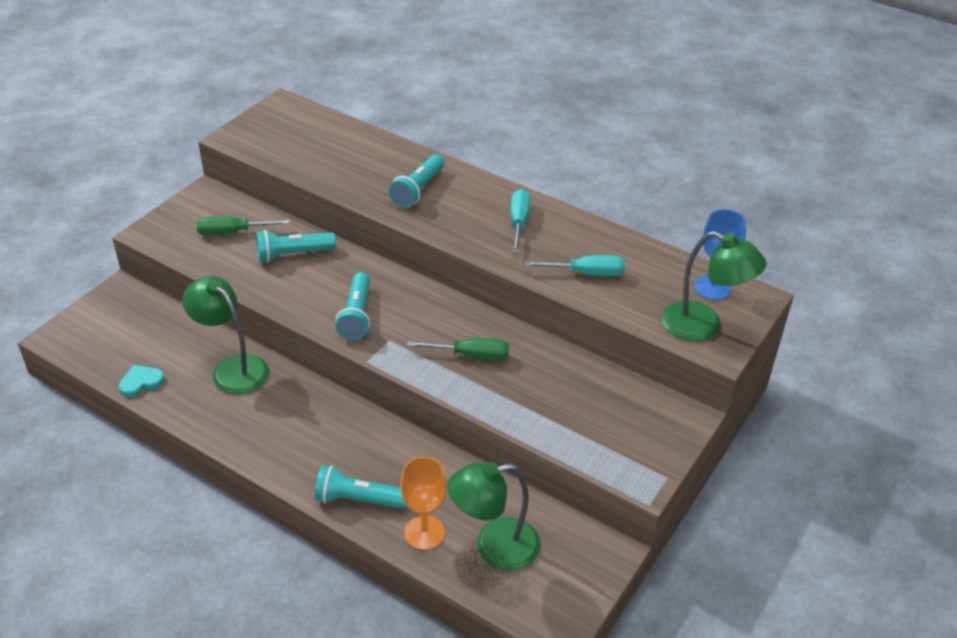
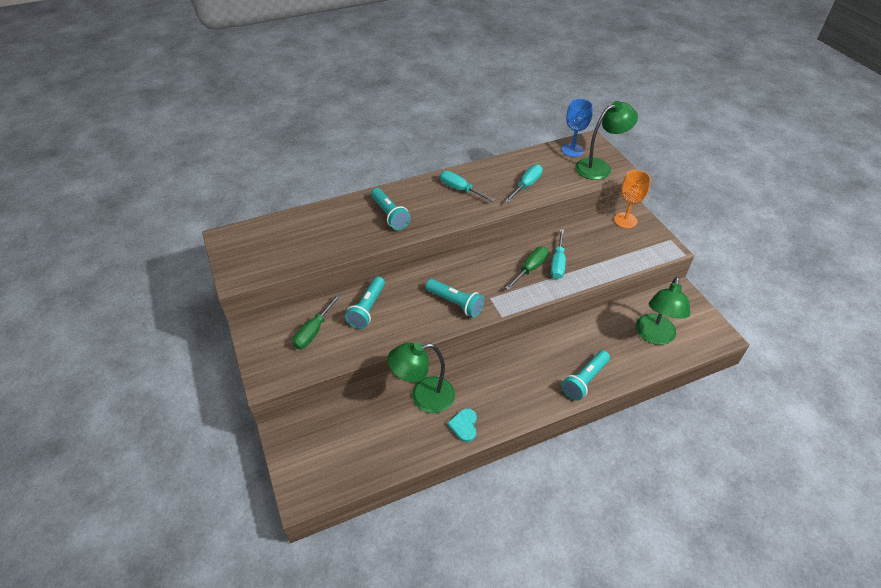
camera: 55 degrees left, 5 degrees up
(141, 382) = (396, 457): turquoise heart -> turquoise heart (464, 426)
(424, 533) = (627, 361): orange goblet -> orange goblet (625, 220)
(505, 377) = (557, 263): none -> turquoise screwdriver

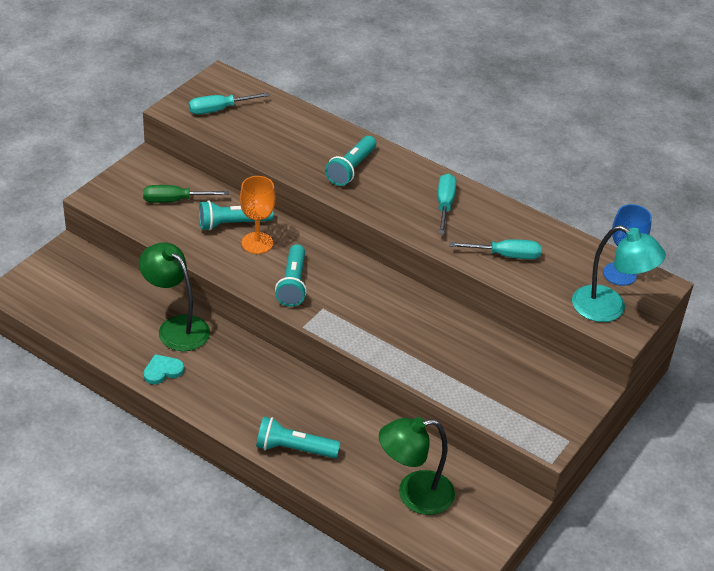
camera: 55 degrees right, 5 degrees down
(530, 269) = (397, 326): green screwdriver -> none
(557, 263) = (428, 346): turquoise screwdriver -> turquoise screwdriver (219, 109)
(599, 167) = (609, 309): green lamp -> turquoise lamp
(625, 220) = (566, 386): orange goblet -> orange goblet (257, 243)

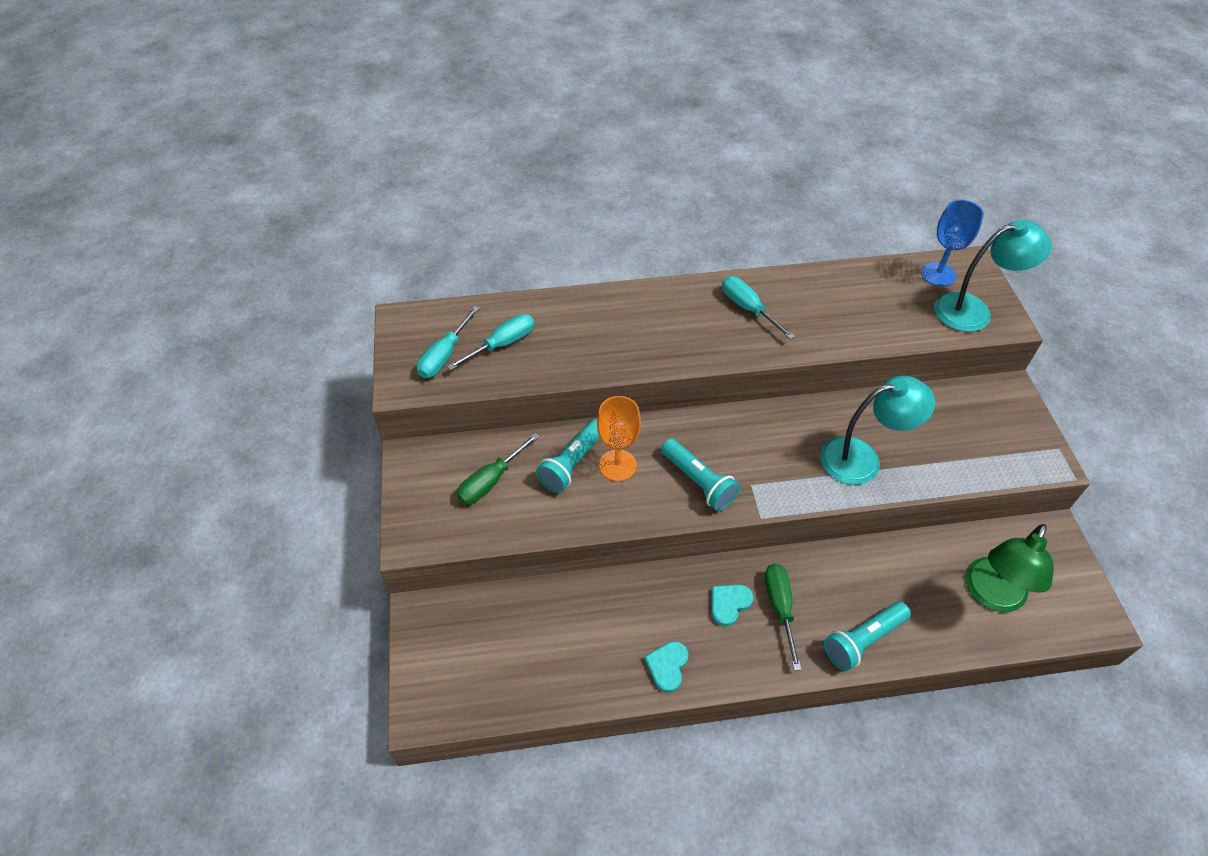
camera: 40 degrees left, 10 degrees up
(176, 327) = (621, 608): green lamp -> none
(240, 372) = (729, 604): none -> turquoise heart
(268, 396) = (780, 608): none -> green screwdriver
(351, 169) = (635, 330): turquoise flashlight -> none
(416, 347) = (862, 459): none -> turquoise lamp
(505, 255) = (850, 320): turquoise screwdriver -> turquoise screwdriver (502, 344)

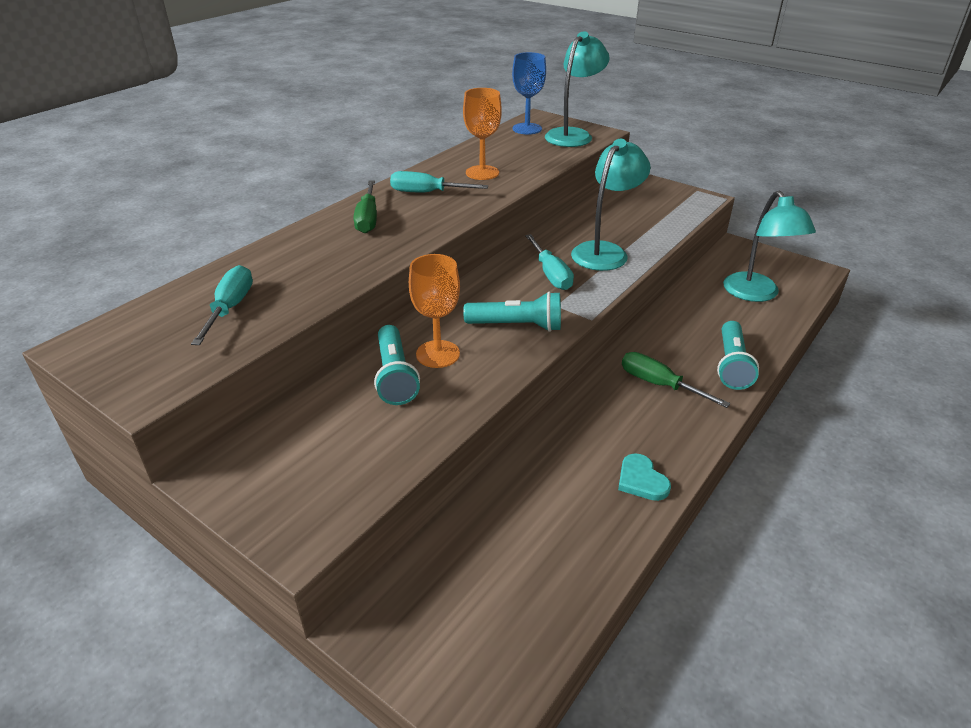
camera: 45 degrees left, 15 degrees down
(445, 355) = (171, 346): turquoise screwdriver -> turquoise screwdriver (550, 274)
(491, 480) = (330, 435): green screwdriver -> green screwdriver (368, 218)
(729, 604) = (624, 407): turquoise heart -> none
(822, 311) = (482, 173): none -> orange goblet
(991, 595) = (756, 294): green lamp -> turquoise lamp

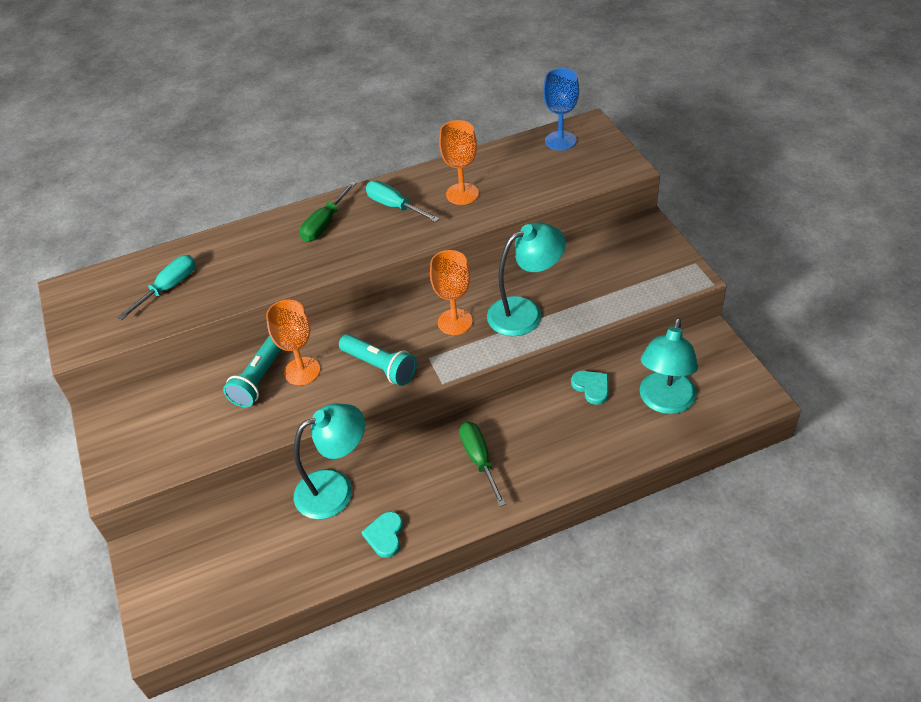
camera: 35 degrees right, 10 degrees up
(550, 274) = (455, 322): turquoise screwdriver -> orange goblet
(573, 135) = (596, 163): turquoise lamp -> turquoise lamp (336, 489)
(690, 302) = (592, 387): none -> turquoise heart
(731, 365) = (559, 467): turquoise flashlight -> none

